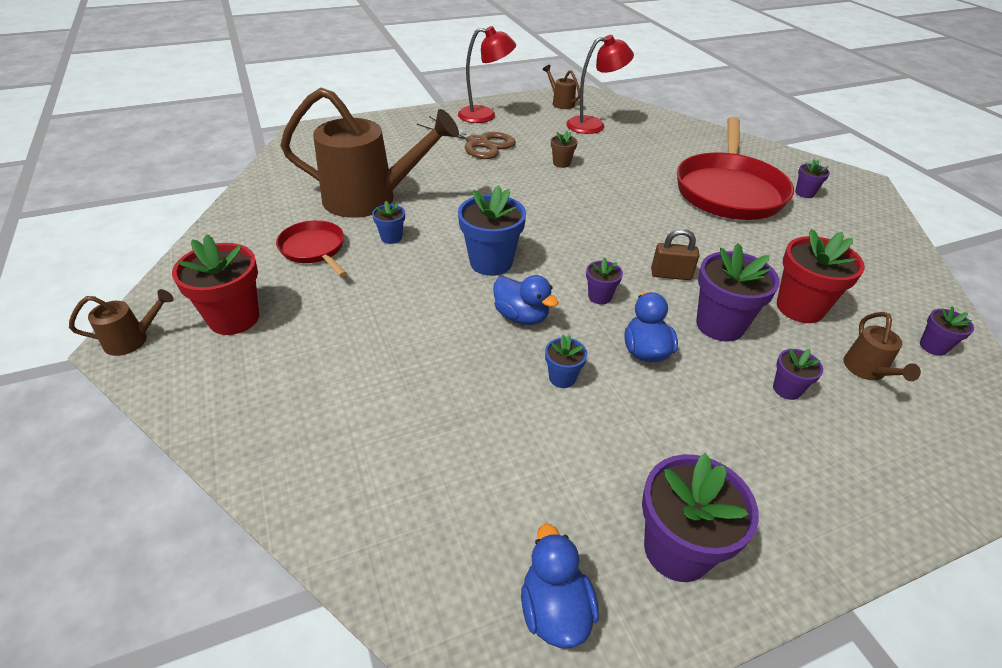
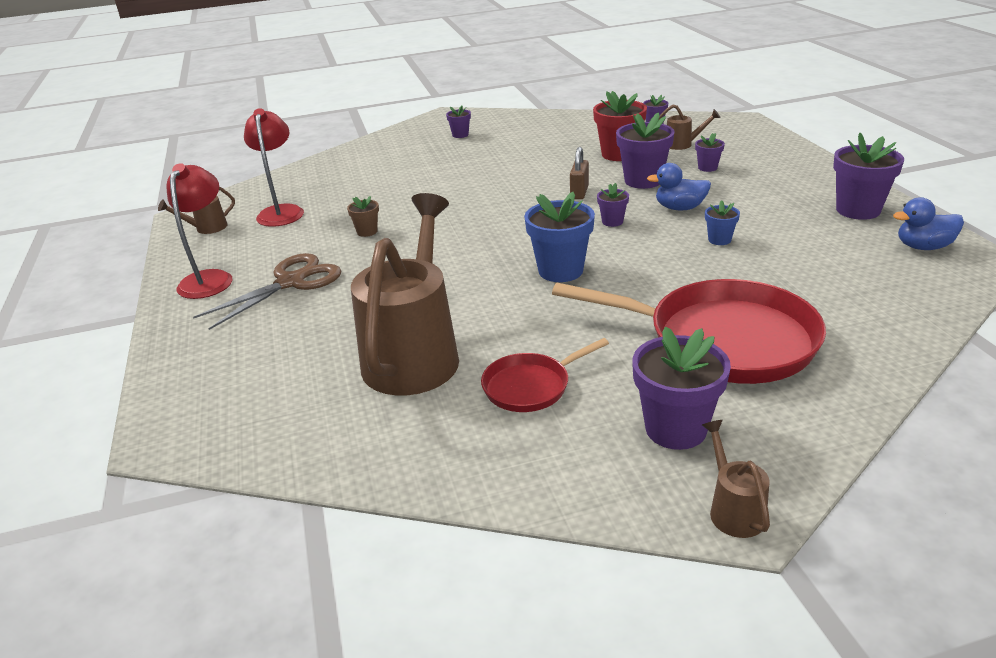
camera: 80 degrees left, 10 degrees down
(234, 318) = (675, 429): red flower pot -> purple flower pot
(391, 237) = (509, 332): blue flower pot -> none
(521, 316) = (645, 256): blue duck -> none
(729, 190) = (448, 160): red pan -> red pan (721, 340)

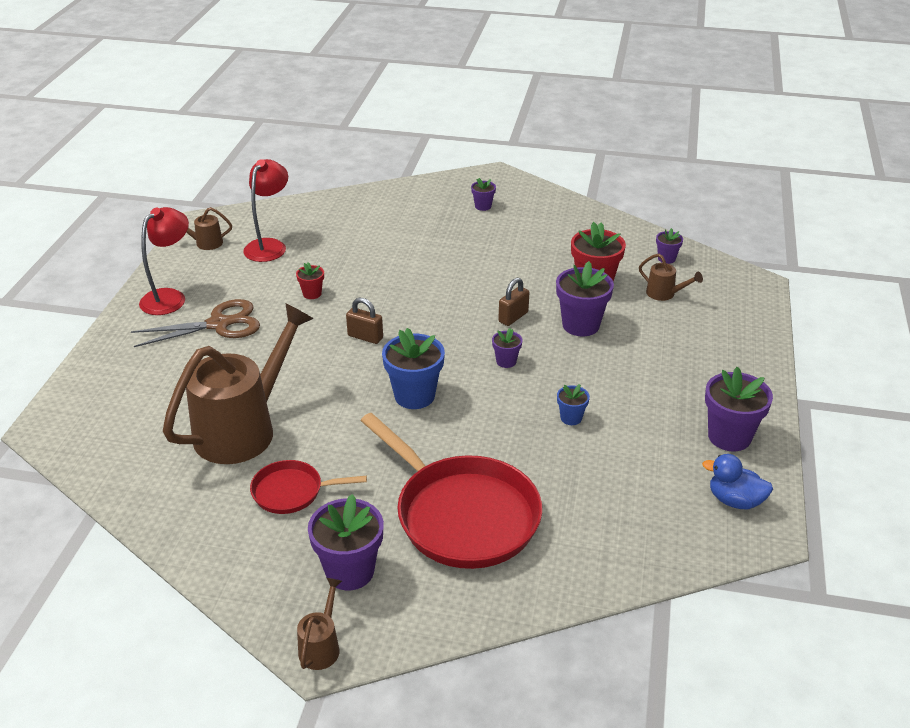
camera: 25 degrees right, 5 degrees up
(367, 232) = (312, 294): brown flower pot -> red flower pot
(459, 245) = (365, 337): none -> brown padlock
(679, 208) = (577, 369): blue duck -> none
(707, 168) = (654, 332): purple flower pot -> none

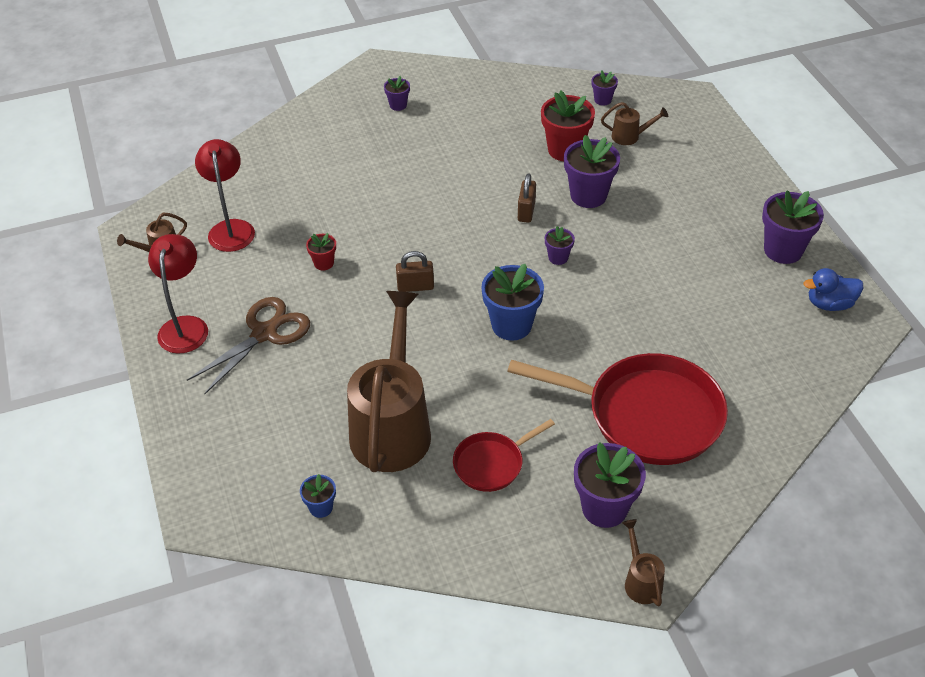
camera: 30 degrees left, 10 degrees up
(571, 418) = (654, 288): blue flower pot -> blue flower pot (321, 507)

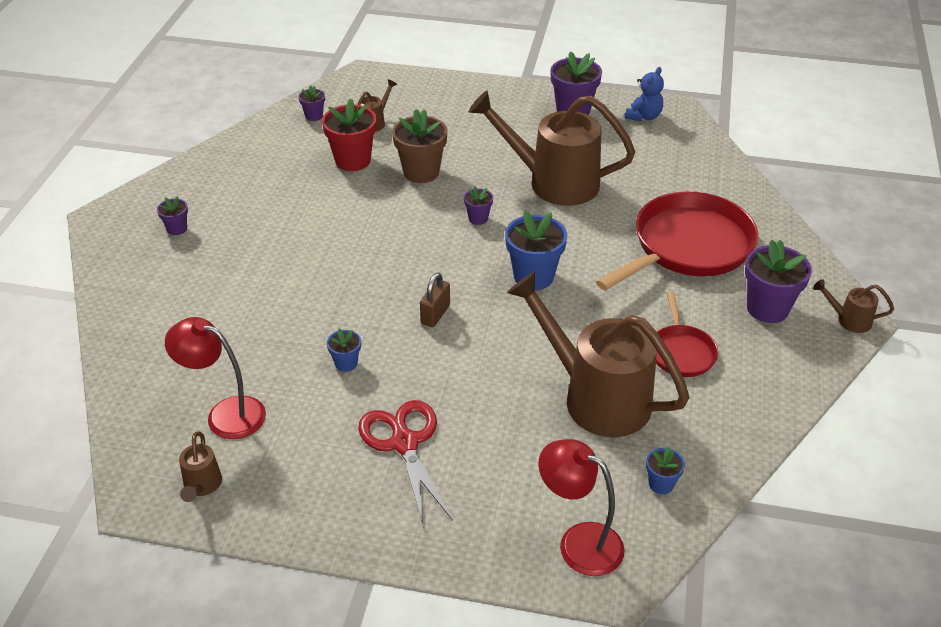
camera: 60 degrees left, 5 degrees down
(185, 326) = (338, 504): red lamp -> red lamp (579, 542)
(264, 333) = (404, 443): brown scissors -> red scissors
(324, 263) = (346, 363): red flower pot -> blue flower pot
(526, 211) = (405, 212): brown padlock -> none
(588, 195) = (421, 172): purple flower pot -> brown flower pot
(655, 283) = (553, 182): none -> brown watering can
(829, 304) = (644, 116): blue duck -> blue teddy bear

